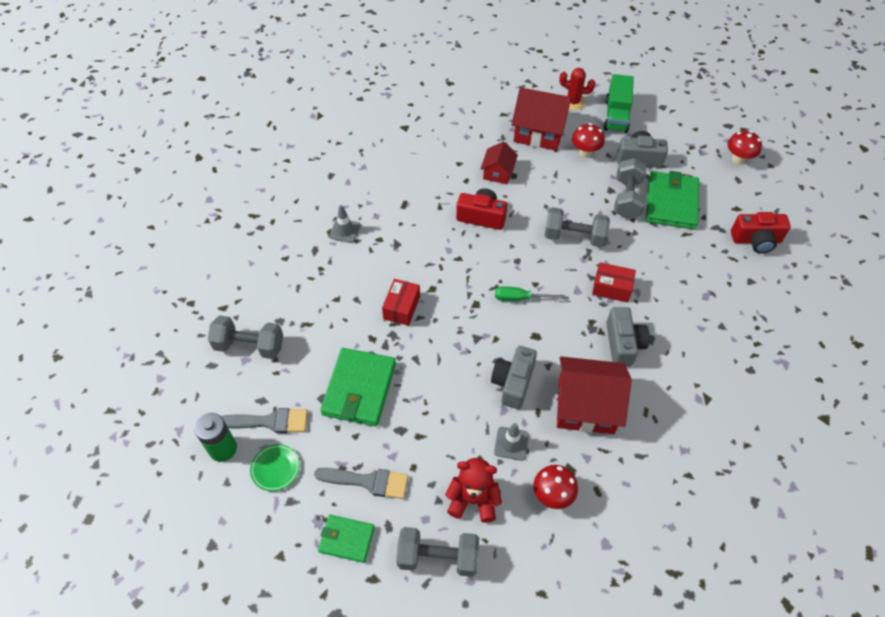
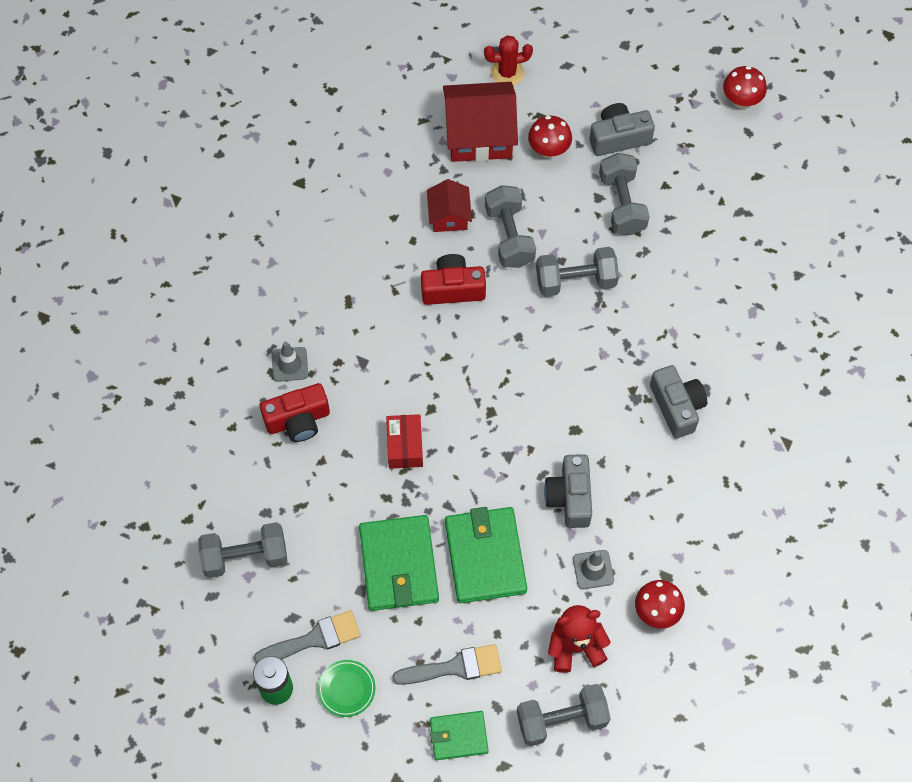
camera: 20 degrees left, 10 degrees up
(520, 298) = (539, 387): green screwdriver -> none
(536, 196) = (509, 236): none -> grey dumbbell
(586, 406) = (659, 497): red house -> none
(611, 288) = (642, 337): red box -> none
(616, 116) = (570, 78): green truck -> none
(671, 202) = (677, 193): green wallet -> green wallet (485, 556)
(756, 240) = (791, 215): red camera -> red camera (298, 420)

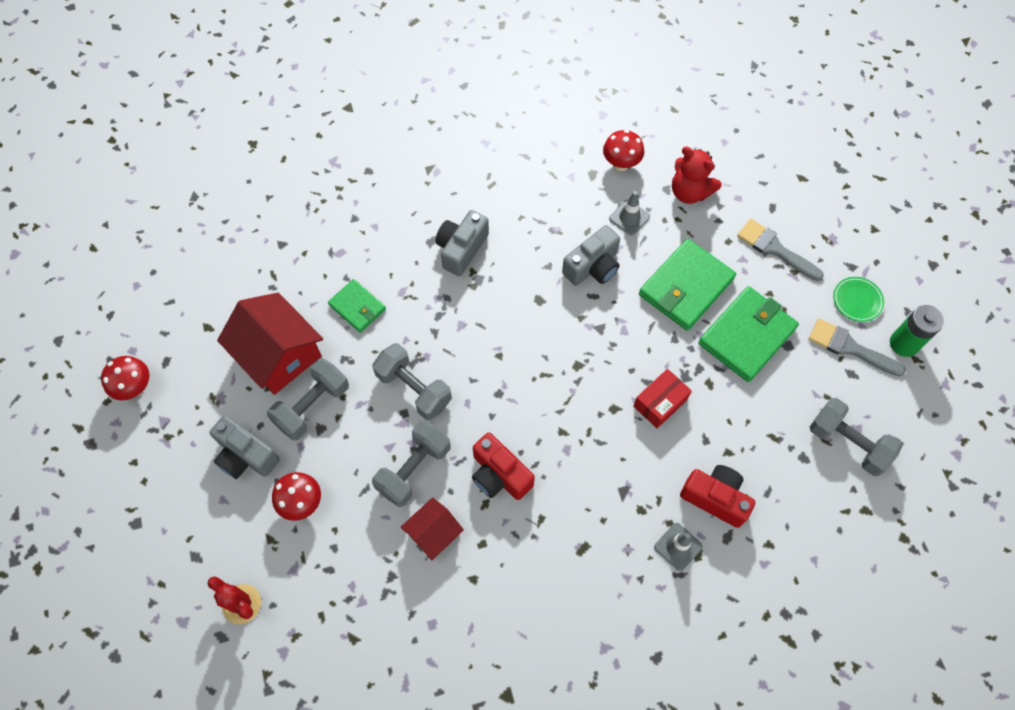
camera: 130 degrees left, 0 degrees up
(458, 736) = (812, 214): green wallet -> green wallet (357, 307)
(479, 135) = (330, 574): red house -> red house (279, 355)
(562, 720) = (741, 167): grey dumbbell -> none

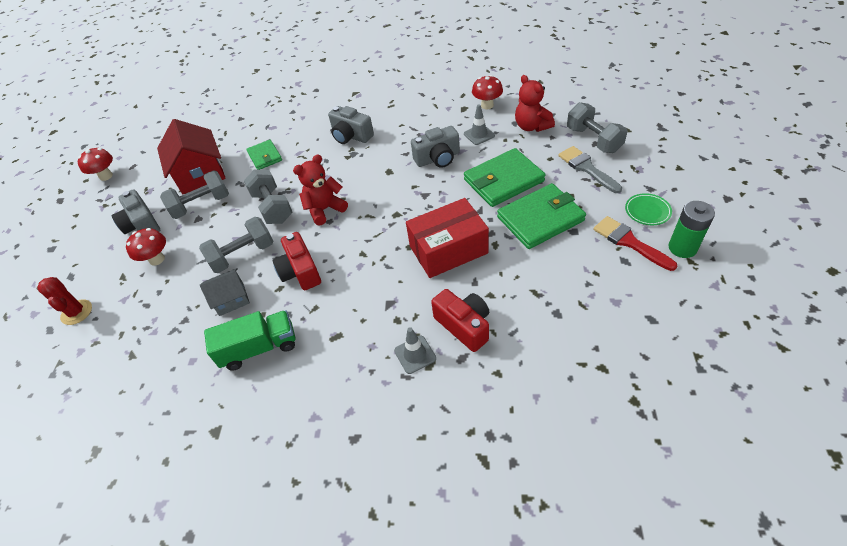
camera: 25 degrees right, 15 degrees down
(433, 533) = (231, 299): red house -> grey house
(461, 249) = (351, 136): grey camera -> grey camera turned 105 degrees counterclockwise
(484, 377) = (325, 209): none -> red teddy bear
(503, 587) = (259, 348): none -> green truck
(660, 403) = (448, 249): red box -> red box, size x1.72
(847, 443) = (603, 311): grey dumbbell -> grey dumbbell (593, 140)
(849, 347) = (629, 242): grey brush -> red brush

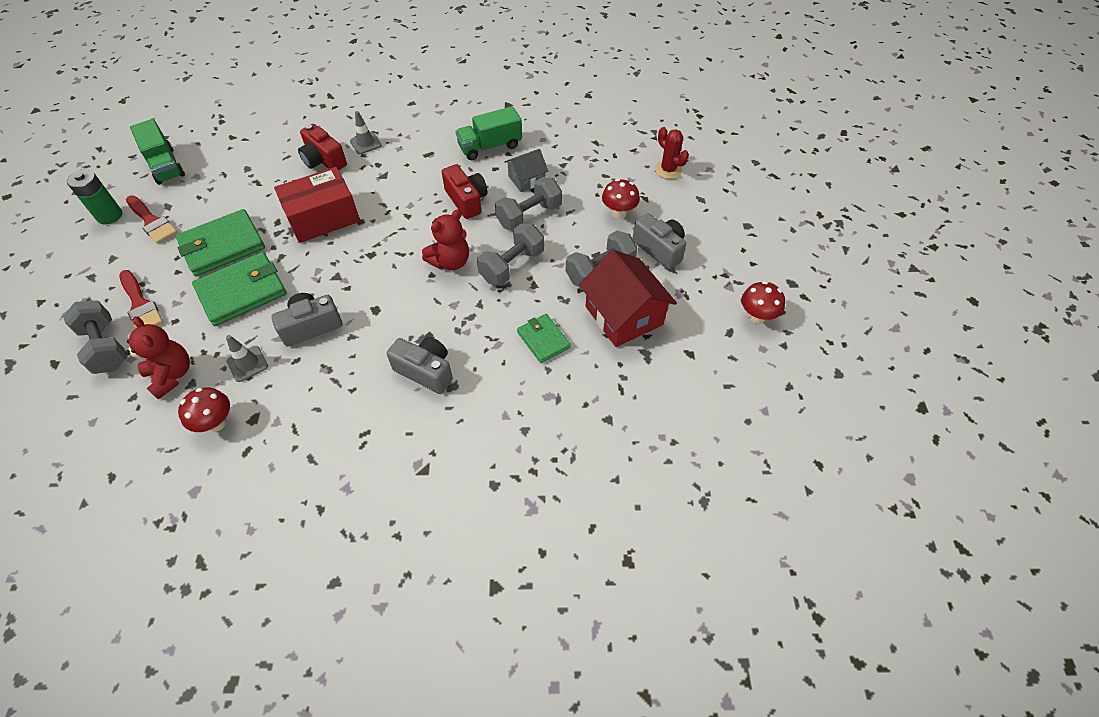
camera: 170 degrees right, 5 degrees up
(272, 207) = (512, 266): grey dumbbell -> grey dumbbell turned 75 degrees clockwise
(587, 168) = (140, 305): grey brush -> red brush
(647, 211) = (113, 251): green plate -> none
(665, 317) = (165, 166): none -> green truck

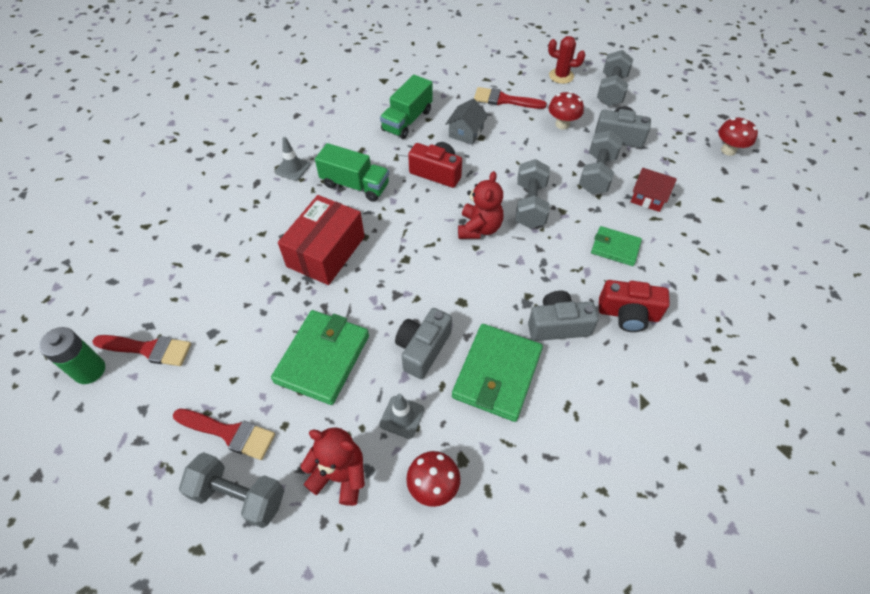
camera: 35 degrees left, 0 degrees up
(165, 166) = (100, 289): green truck -> green truck (355, 185)
(222, 246) = (254, 329): green wallet -> green wallet (497, 374)
(323, 160) = (268, 202): red camera -> red camera (628, 314)
(529, 216) = (499, 160): grey dumbbell -> grey dumbbell (611, 90)
(591, 167) = (504, 100): none -> red brush
(624, 315) = (648, 197): red house -> red house, size x0.56

